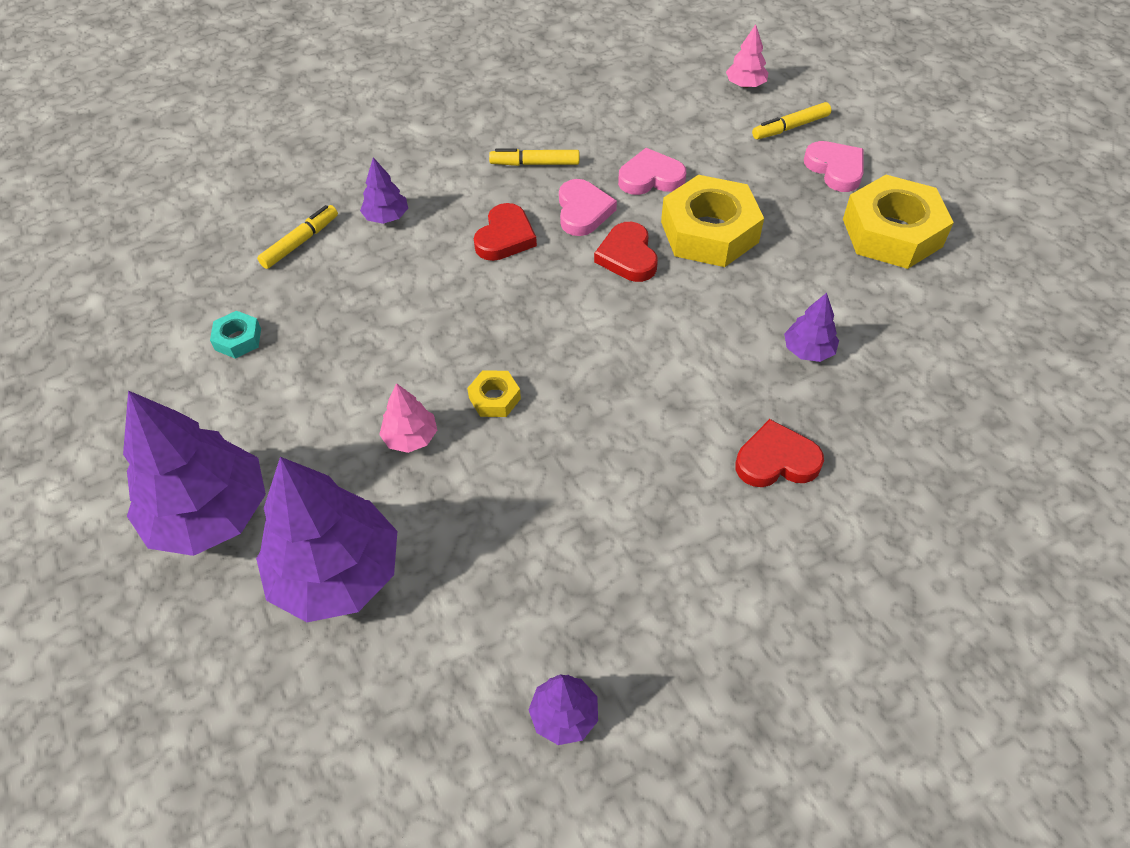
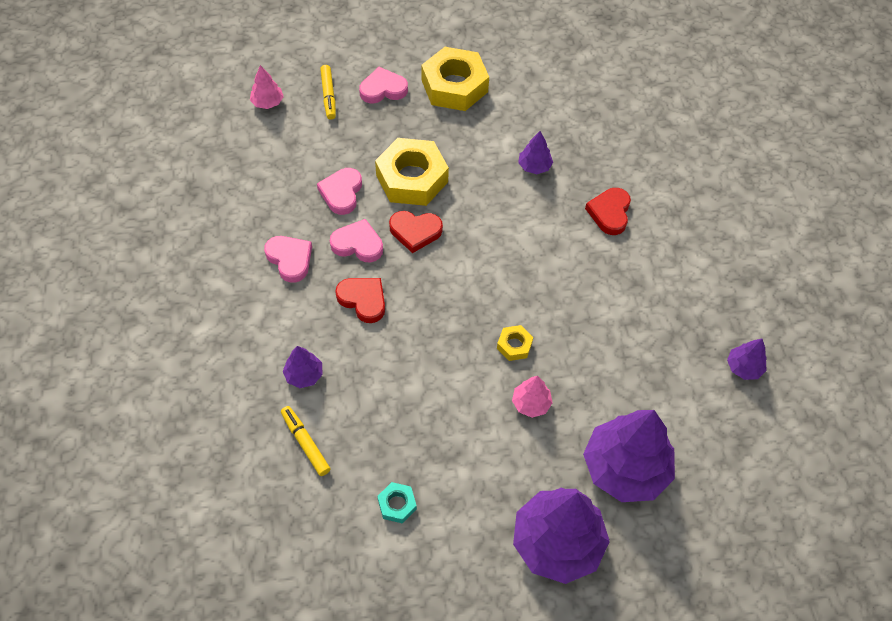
camera: 75 degrees left, 5 degrees up
(535, 163) = (290, 259): yellow marker -> pink heart

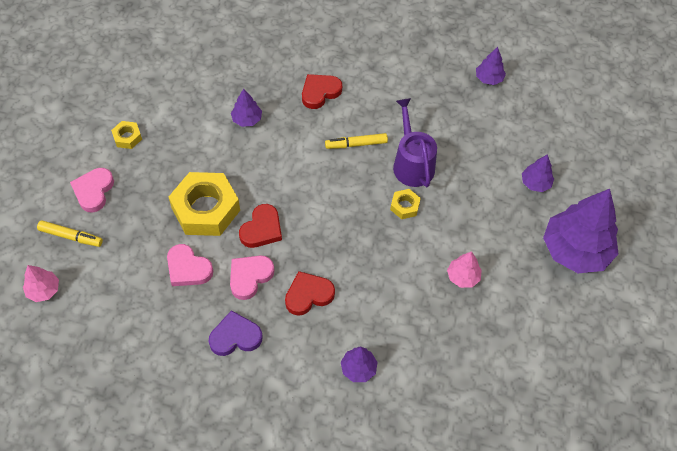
camera: 65 degrees left, 0 degrees up
(290, 259) = (235, 337): pink heart -> purple heart
(305, 443) = (423, 391): yellow marker -> yellow marker (356, 144)
(397, 504) = (505, 344): turquoise nut -> none
(454, 86) = (127, 137): yellow nut -> yellow nut, size x0.46
(531, 403) = (459, 217): pink tree -> pink tree (463, 276)
(573, 332) = (412, 164): none -> purple watering can
(609, 213) = (320, 92): red heart -> red heart turned 105 degrees clockwise
(625, 468) = (535, 183): purple tree -> purple tree, size x0.46

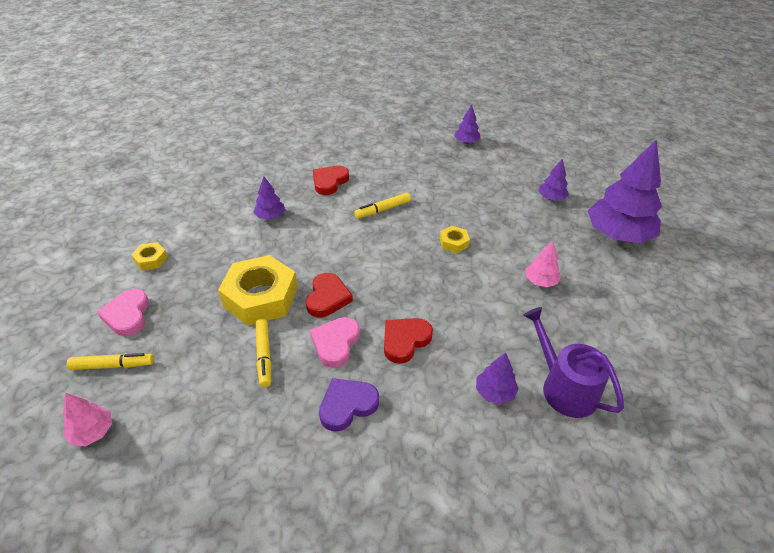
camera: 20 degrees left, 15 degrees down
(188, 268) = (264, 356): pink heart -> yellow marker
(412, 164) = (440, 211): purple watering can -> purple watering can (564, 388)

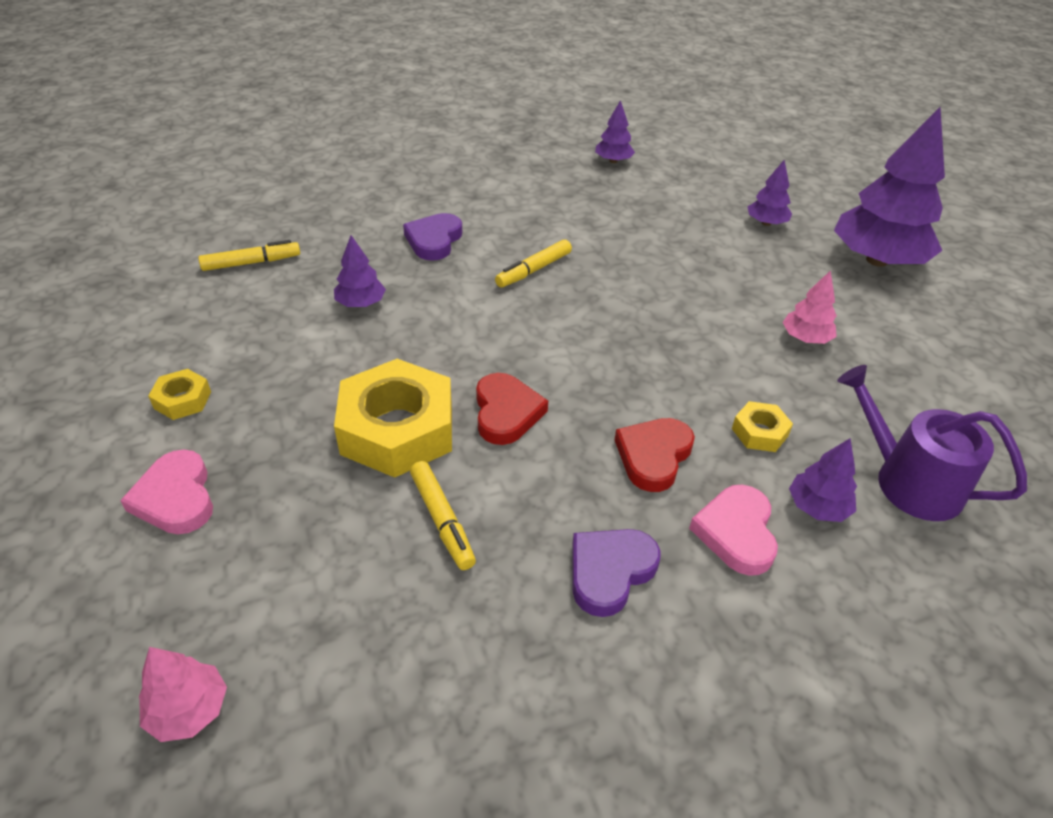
camera: 15 degrees left, 0 degrees up
(113, 365) = (182, 587): yellow marker -> yellow marker (252, 263)
(329, 182) = (434, 240): red heart -> purple heart
(335, 343) = (549, 479): pink heart -> pink heart (736, 532)
(453, 243) = (659, 303): yellow nut -> yellow nut (759, 432)

